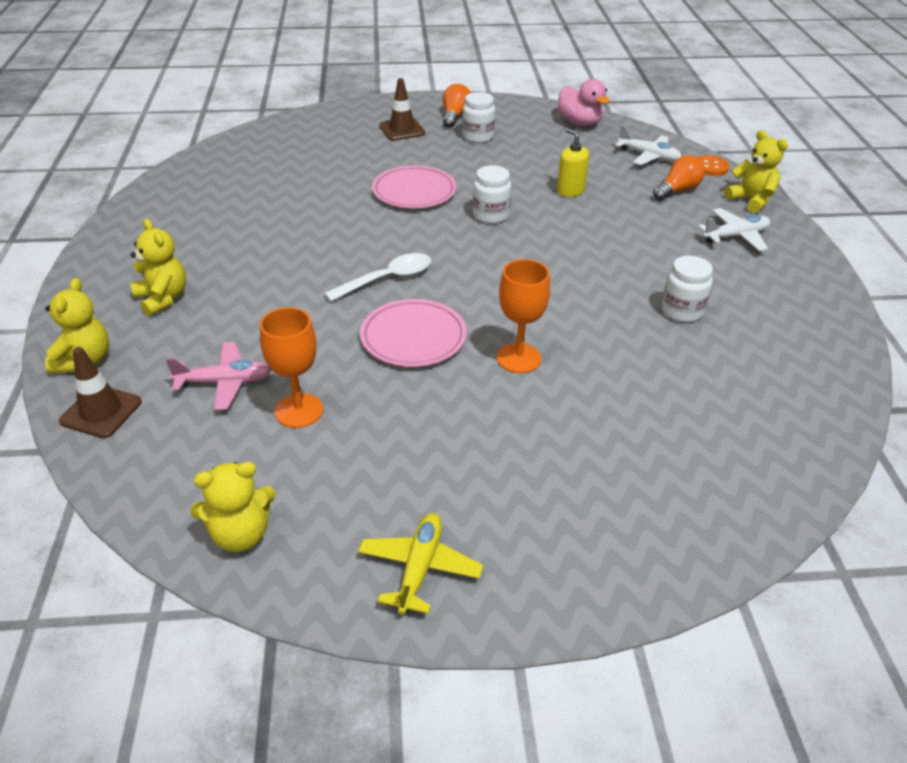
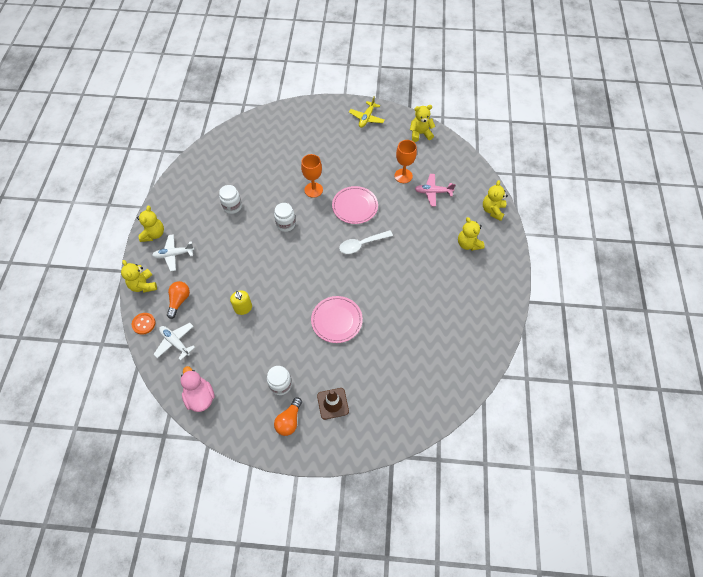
camera: 170 degrees left, 20 degrees up
(101, 412) = (478, 184): brown traffic cone -> none
(491, 215) = (297, 290): white jar -> white jar (286, 224)
(678, 190) = (179, 301): orange light bulb -> orange light bulb turned 135 degrees clockwise
(799, 258) = (154, 234): none -> yellow teddy bear

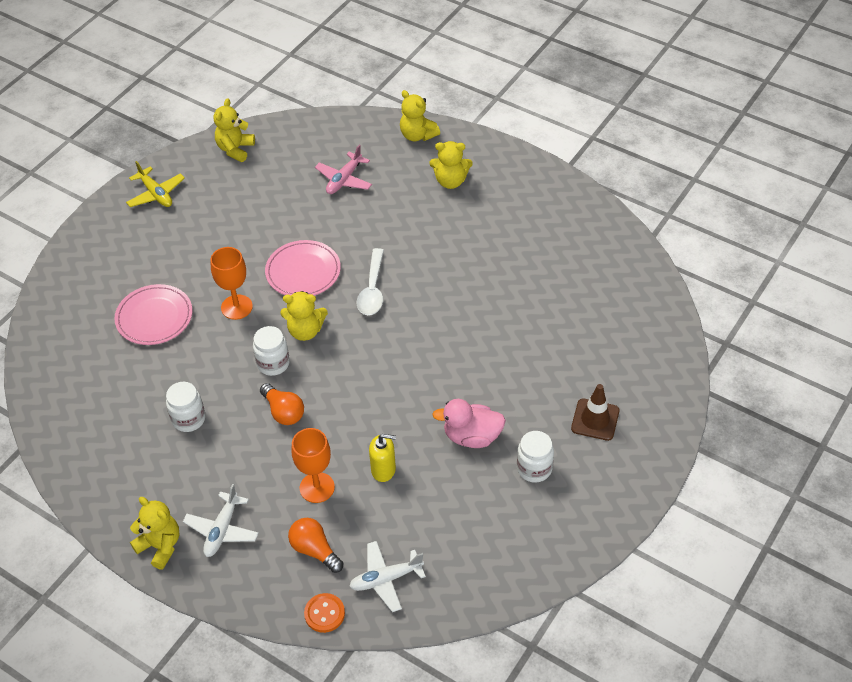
camera: 60 degrees left, 10 degrees down
(143, 285) = (251, 592): yellow teddy bear -> yellow teddy bear (305, 331)
(200, 397) = (496, 575): pink duck -> pink duck (472, 436)
(289, 421) = (593, 478): orange light bulb -> orange light bulb (283, 412)
(336, 320) = (474, 366): pink plate -> pink plate (154, 317)
(403, 176) = (292, 198): orange goblet -> orange goblet (317, 487)

